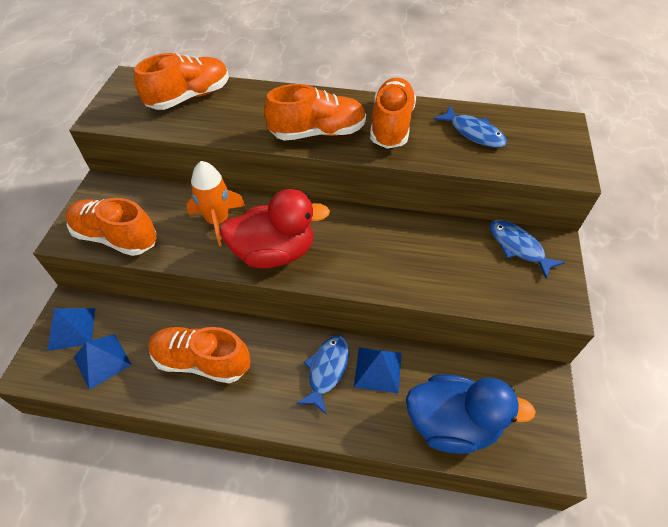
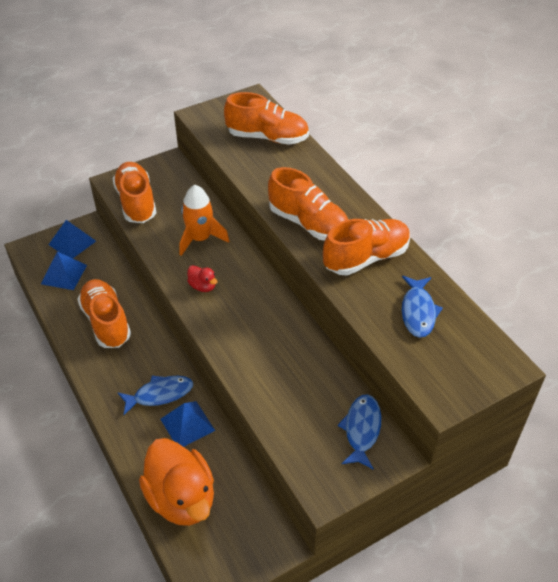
camera: 50 degrees right, 5 degrees down
(274, 252) = (203, 286): red duck -> red duck, size x0.42
(452, 424) = (181, 498): blue duck -> orange duck

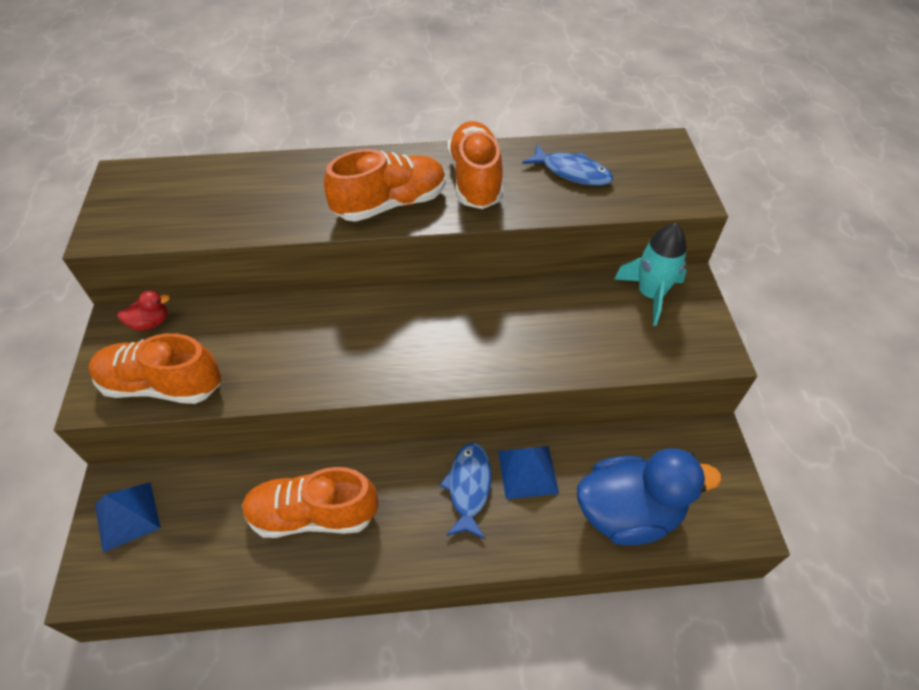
camera: 65 degrees left, 5 degrees up
(64, 274) = (183, 546): blue pyramid -> none
(181, 498) = (628, 512): orange duck -> blue duck
(200, 238) = (289, 336): orange rocket -> none
(203, 286) = (373, 360): red duck -> red duck (150, 322)
(267, 137) = (212, 187): orange shoe -> none
(361, 429) = (650, 295): blue fish -> turquoise rocket

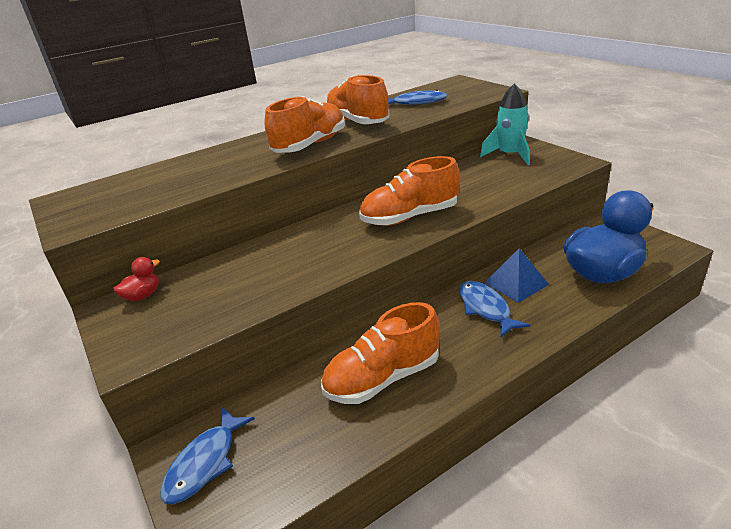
camera: 25 degrees left, 20 degrees down
(127, 516) = (205, 463): blue pyramid -> blue fish
(162, 385) = (191, 323): orange shoe -> orange shoe (410, 217)

